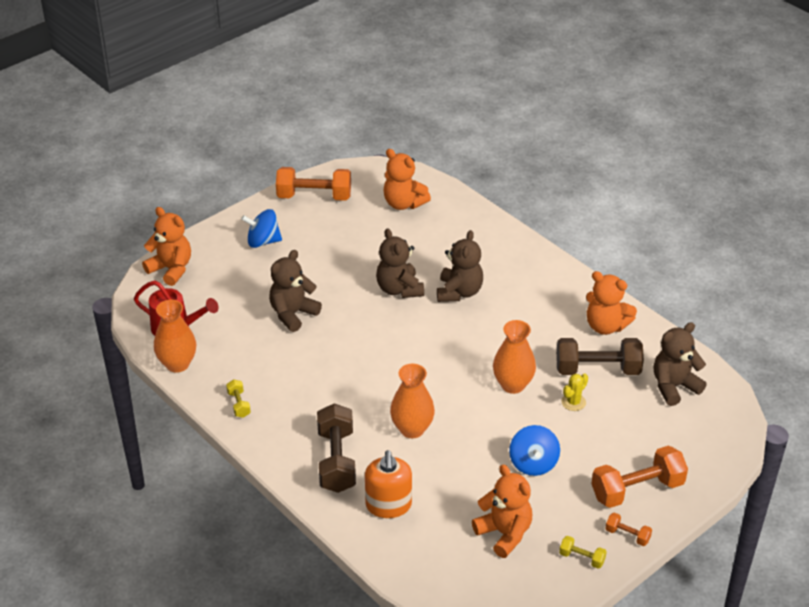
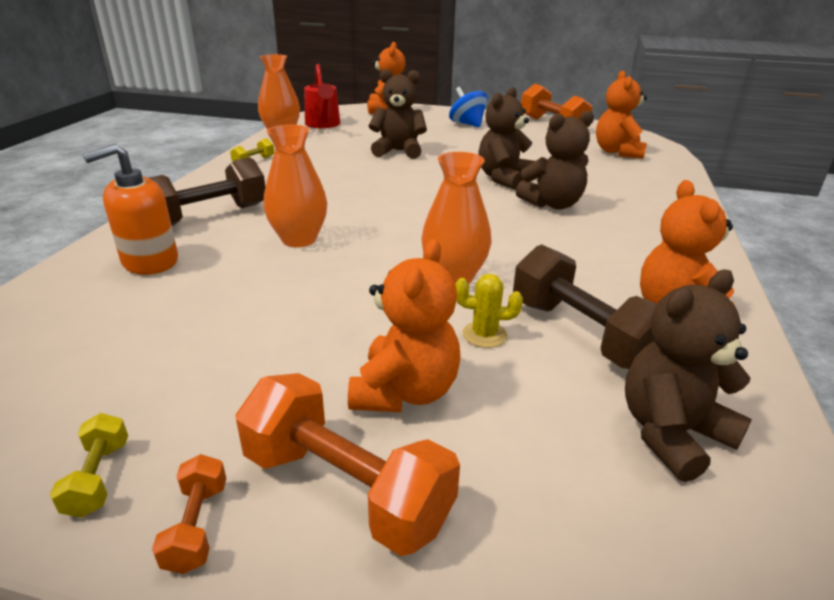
camera: 55 degrees right, 10 degrees down
(504, 533) = (133, 364): orange teddy bear -> orange teddy bear (405, 392)
(533, 463) = (314, 341): blue spinning top -> none
(674, 386) = (671, 433): brown teddy bear -> brown teddy bear turned 60 degrees counterclockwise

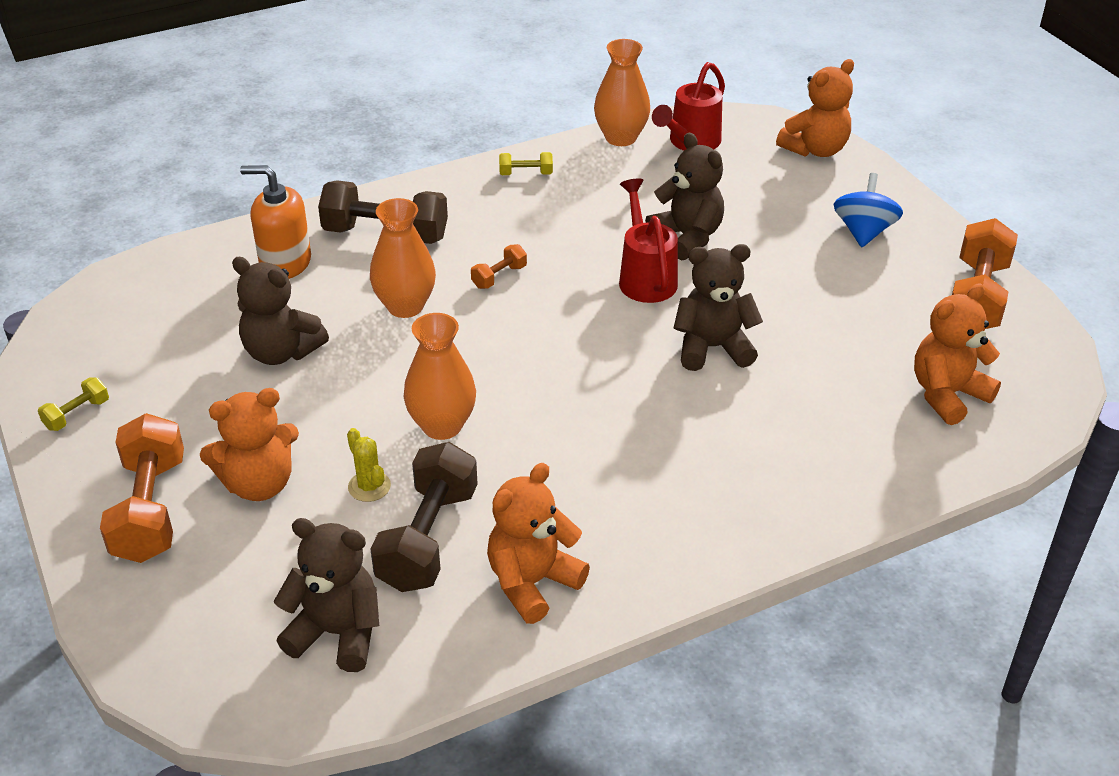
camera: 50 degrees right, 10 degrees up
(197, 526) = (78, 473): orange dumbbell -> orange dumbbell (499, 277)
(413, 170) = (645, 278): none -> red watering can
(552, 204) = (685, 413): brown teddy bear -> brown teddy bear (281, 352)

